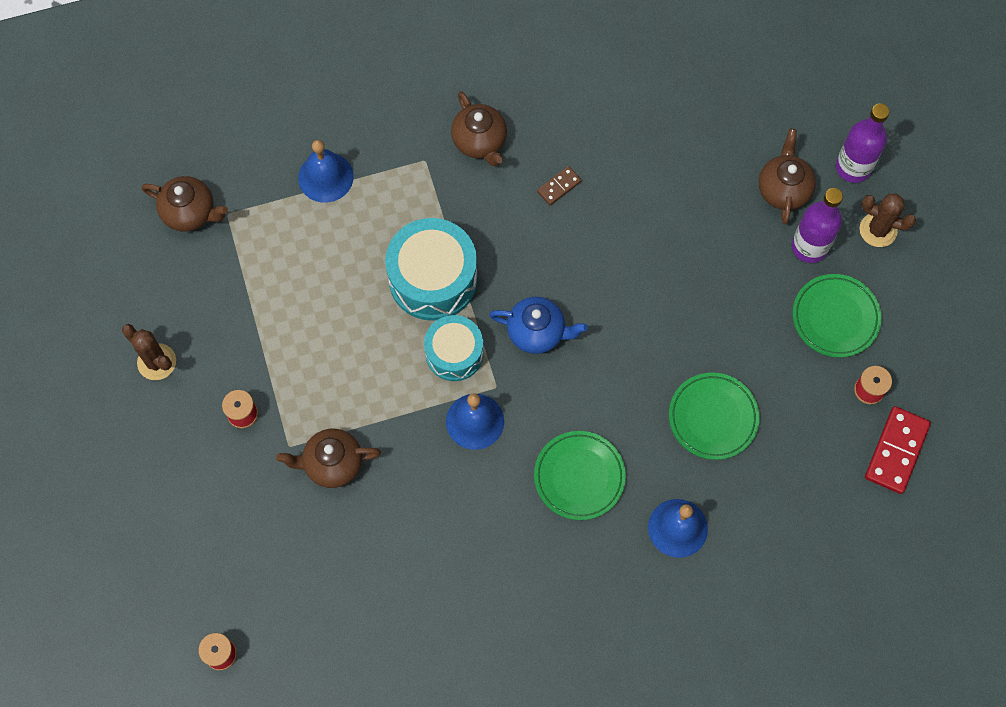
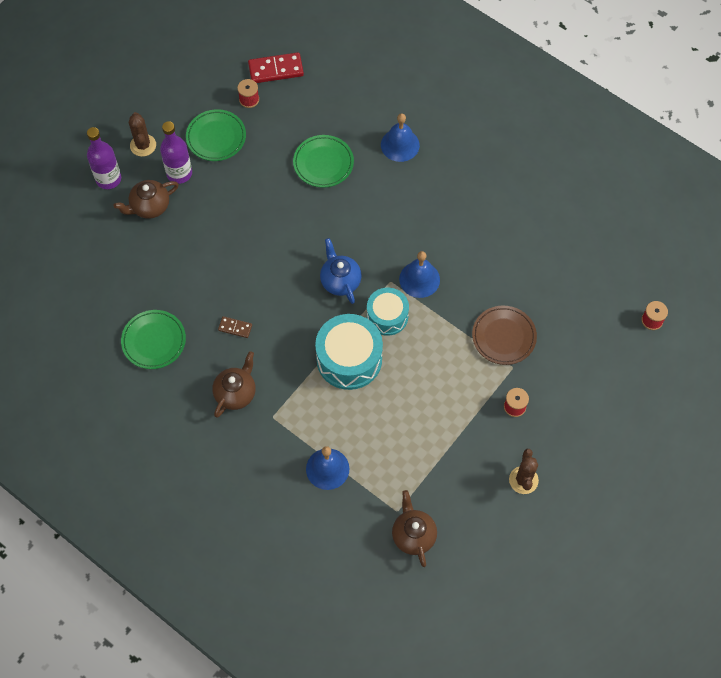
camera: 125 degrees left, 5 degrees down
(332, 463) = (503, 337): brown teapot -> brown plate
(579, 477) = (409, 207): green plate -> green plate (154, 341)

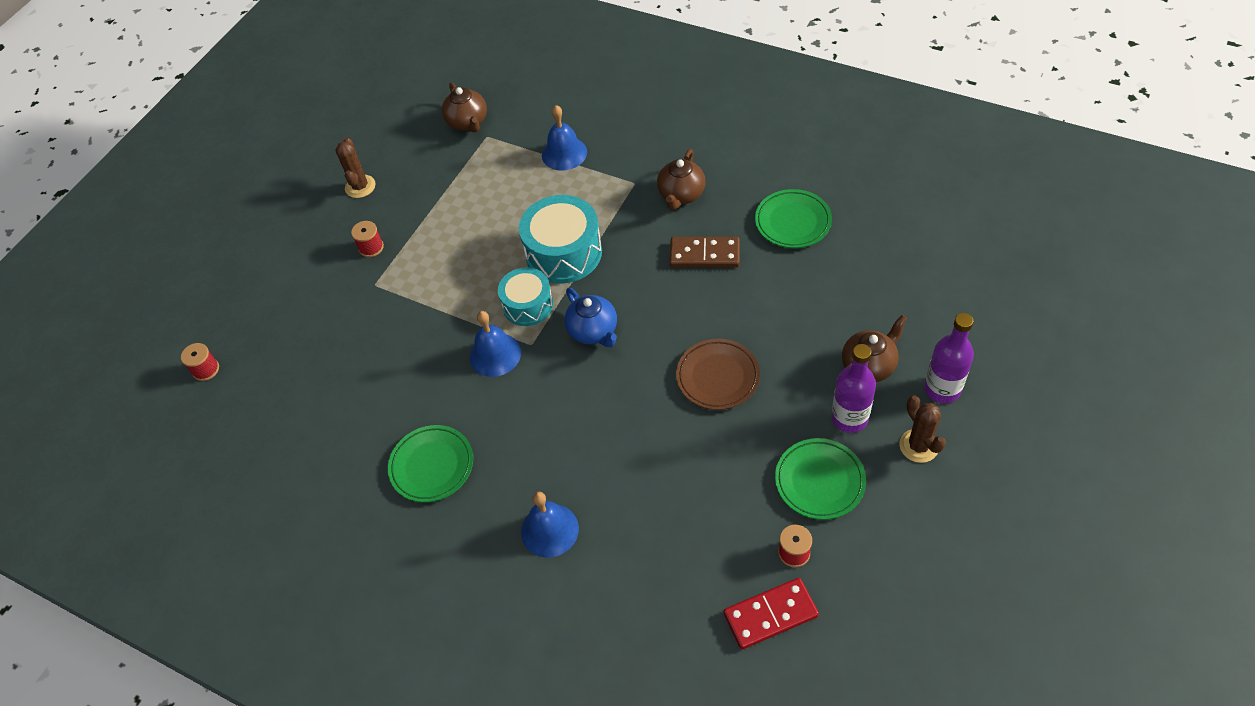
camera: 175 degrees right, 10 degrees down
(235, 328) = (704, 255): brown domino -> brown domino, size x1.83
(323, 163) = (654, 477): green plate -> green plate (432, 466)
(503, 337) = (386, 313): brown plate -> brown plate (718, 377)

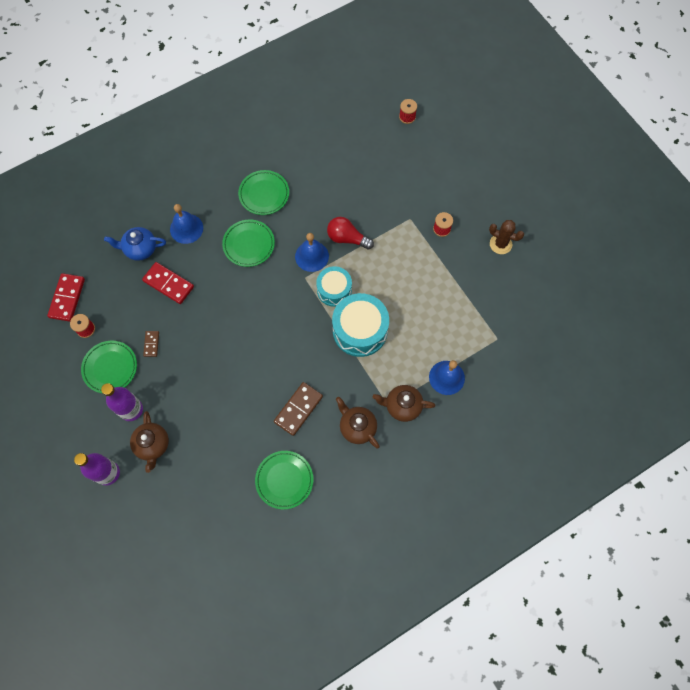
camera: 115 degrees right, 15 degrees up
(444, 332) = (347, 238): none -> red light bulb
(468, 122) = (520, 334): brown teapot -> brown teapot (402, 406)
(524, 435) = (249, 244): none -> green plate
(593, 331) = (289, 314): blue teapot -> blue teapot (140, 249)
(651, 494) = (168, 284): none -> red domino
(718, 377) = (209, 360): brown plate -> none
(749, 455) = (151, 344): none -> brown domino
(918, 446) = (88, 432): brown cactus -> none

